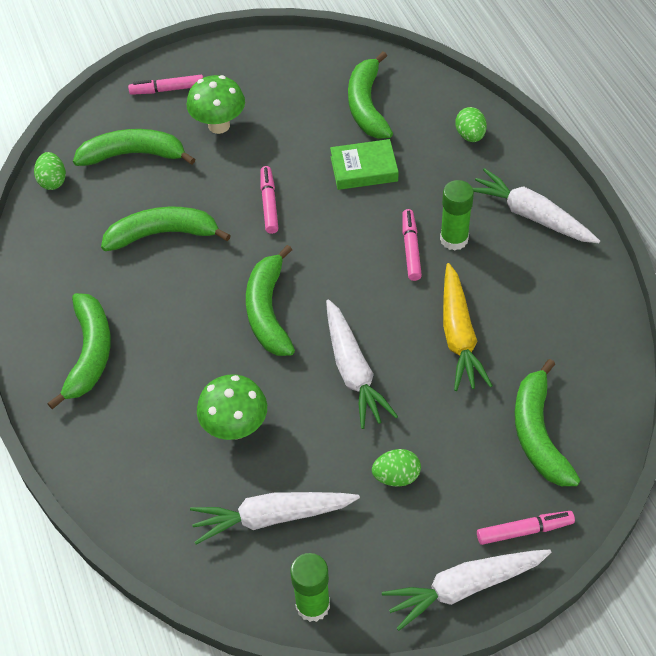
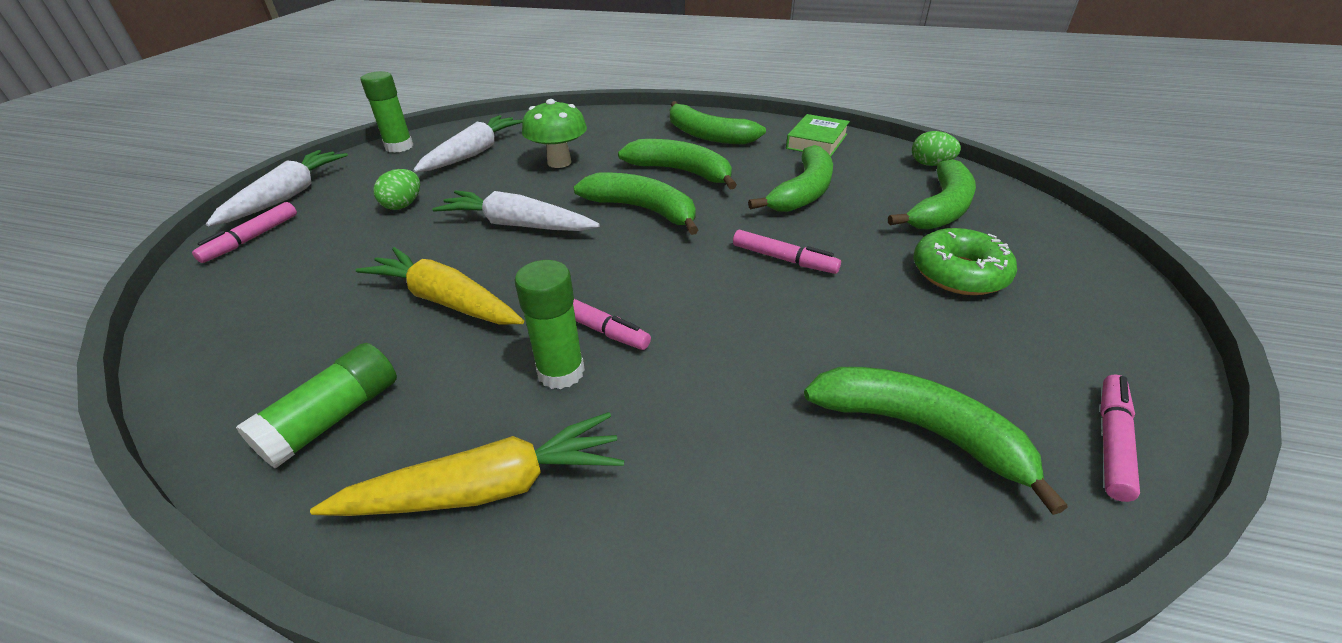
camera: 125 degrees right, 15 degrees down
(167, 89) = (1061, 261): pink marker -> pink marker (1111, 441)
(219, 125) = (958, 274): green mushroom -> green donut
(364, 169) = (773, 355): green book -> green book (817, 141)
(470, 135) = (736, 530): green egg -> none
(531, 215) = (488, 488): white carrot -> yellow carrot
(538, 434) = (281, 291): green banana -> green banana (681, 172)
(565, 300) = (333, 418): none -> green glue stick

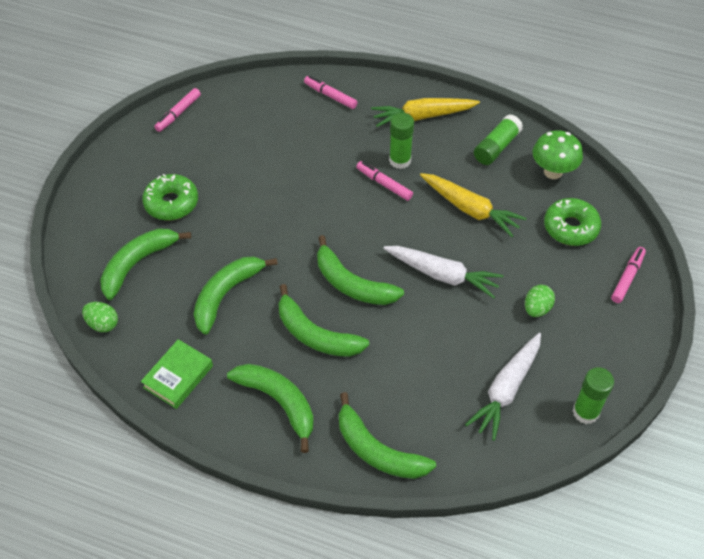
camera: 175 degrees left, 15 degrees up
(286, 288) = (570, 227): none -> green donut
(288, 196) = (638, 331): white carrot -> none
(559, 162) = (422, 363): green mushroom -> green mushroom (553, 172)
(783, 259) = (268, 224): pink marker -> pink marker (330, 96)
(919, 429) = (250, 123): green banana -> green banana (377, 450)

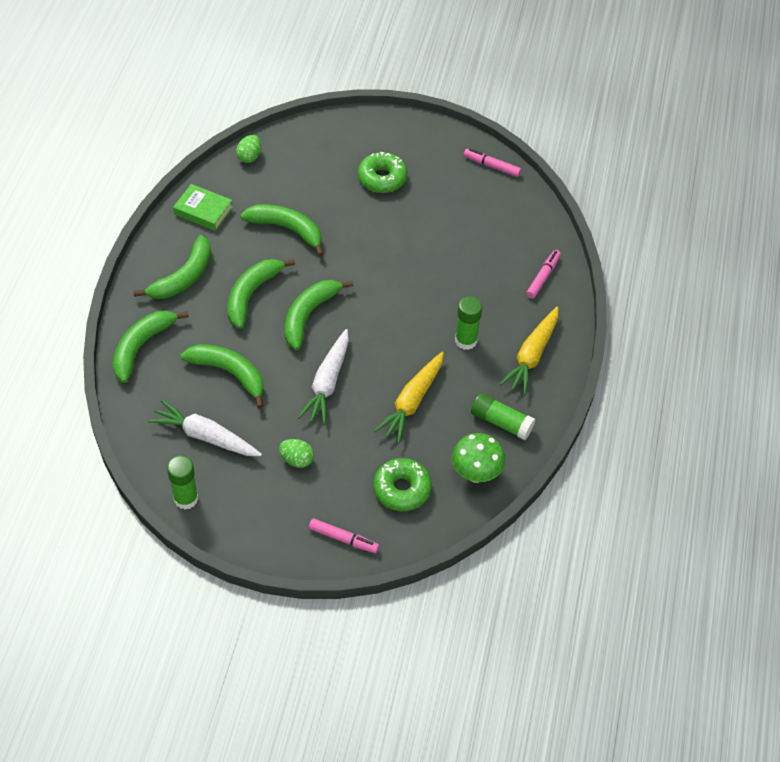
camera: 80 degrees right, 0 degrees up
(137, 264) = (312, 167): green banana -> green banana (229, 373)
(384, 184) = (432, 330): pink marker -> none
(422, 116) = (531, 356): yellow carrot -> yellow carrot turned 135 degrees counterclockwise

